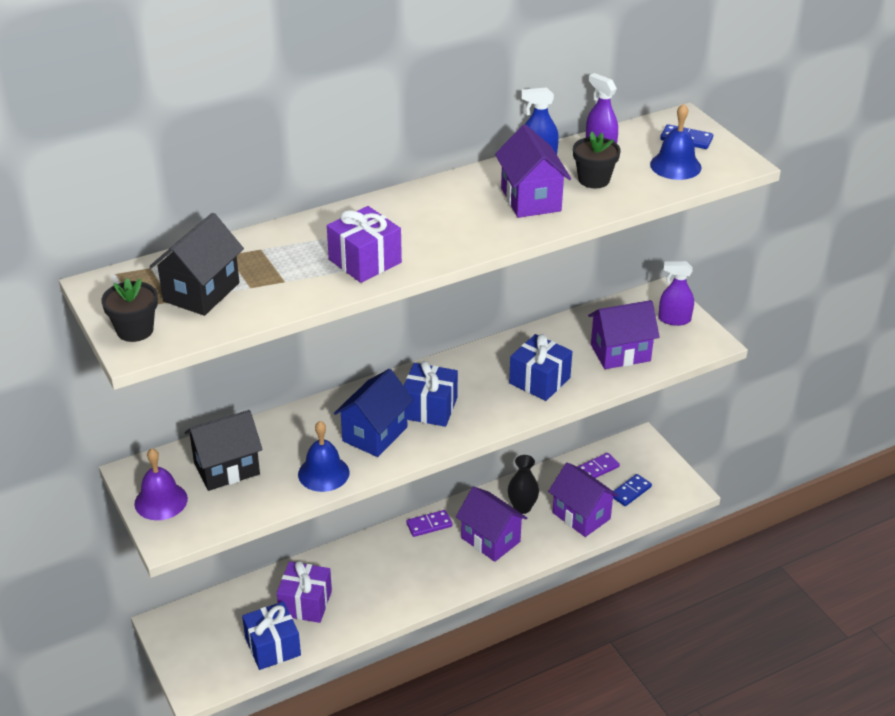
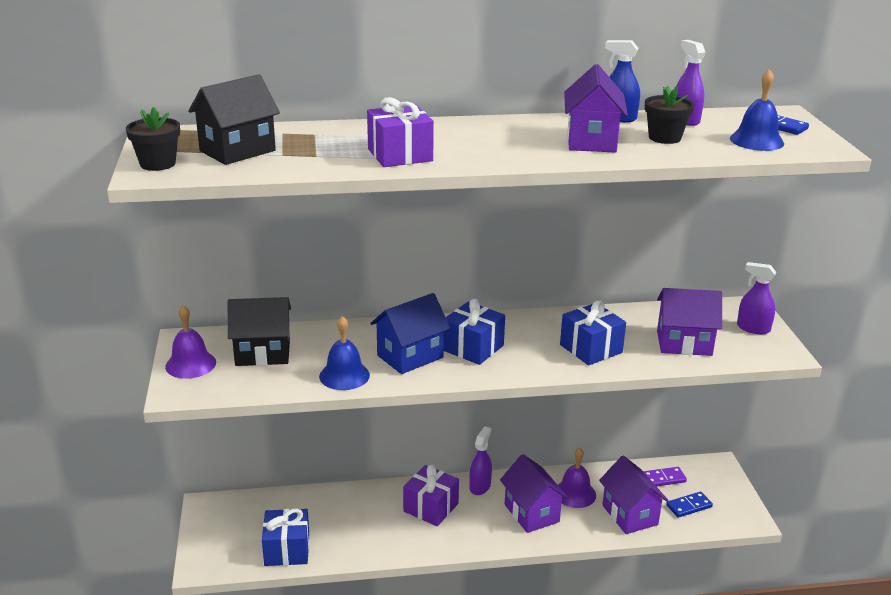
camera: 20 degrees right, 10 degrees down
(305, 603) = (335, 522): purple gift -> purple gift (431, 507)
(429, 525) = (480, 486): purple domino -> purple spray bottle
(522, 507) = (575, 493): black vase -> purple bell

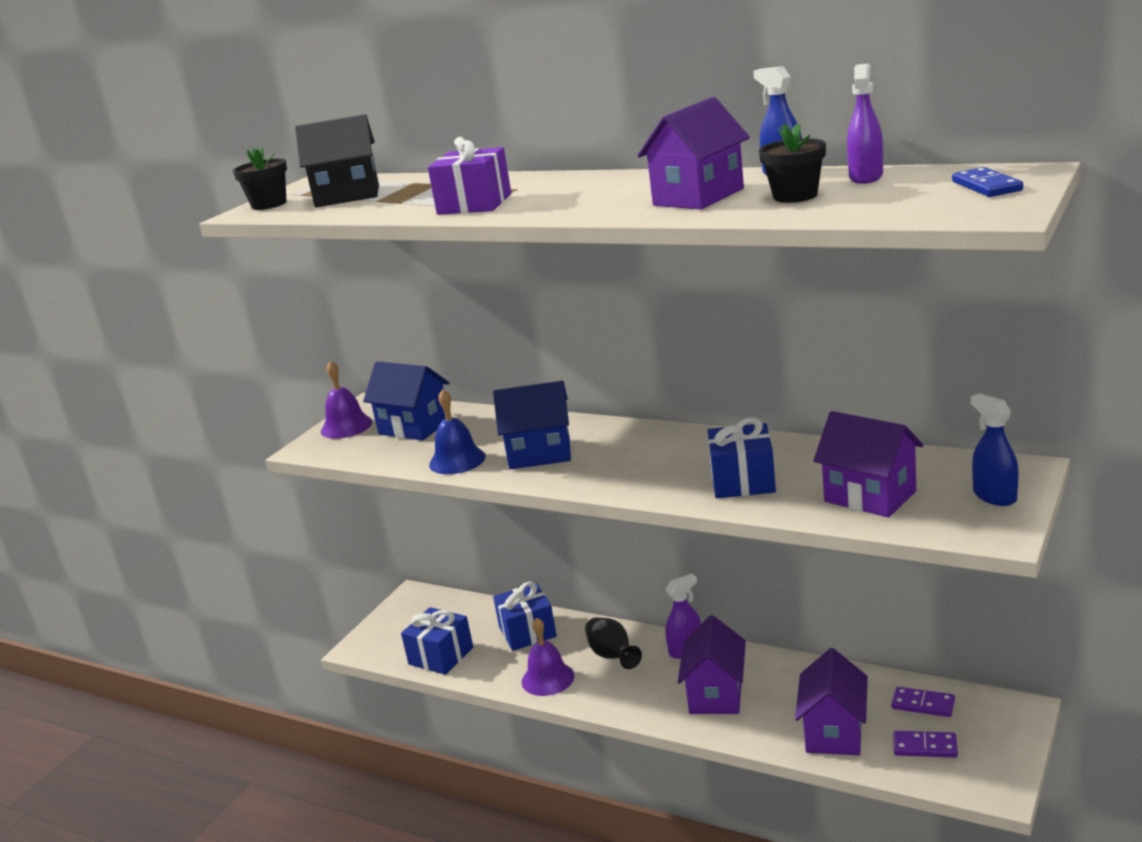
camera: 40 degrees right, 5 degrees down
(263, 353) = (414, 427): black house -> blue house
(431, 507) = (612, 656): purple gift -> black vase
(473, 348) = (613, 457): blue gift -> blue gift (527, 632)
(575, 493) = (788, 688): purple bell -> purple bell (547, 678)
(689, 506) = (925, 747): blue domino -> purple domino
(753, 328) = (994, 496): purple spray bottle -> blue spray bottle
(756, 140) = (913, 202): blue bell -> none

